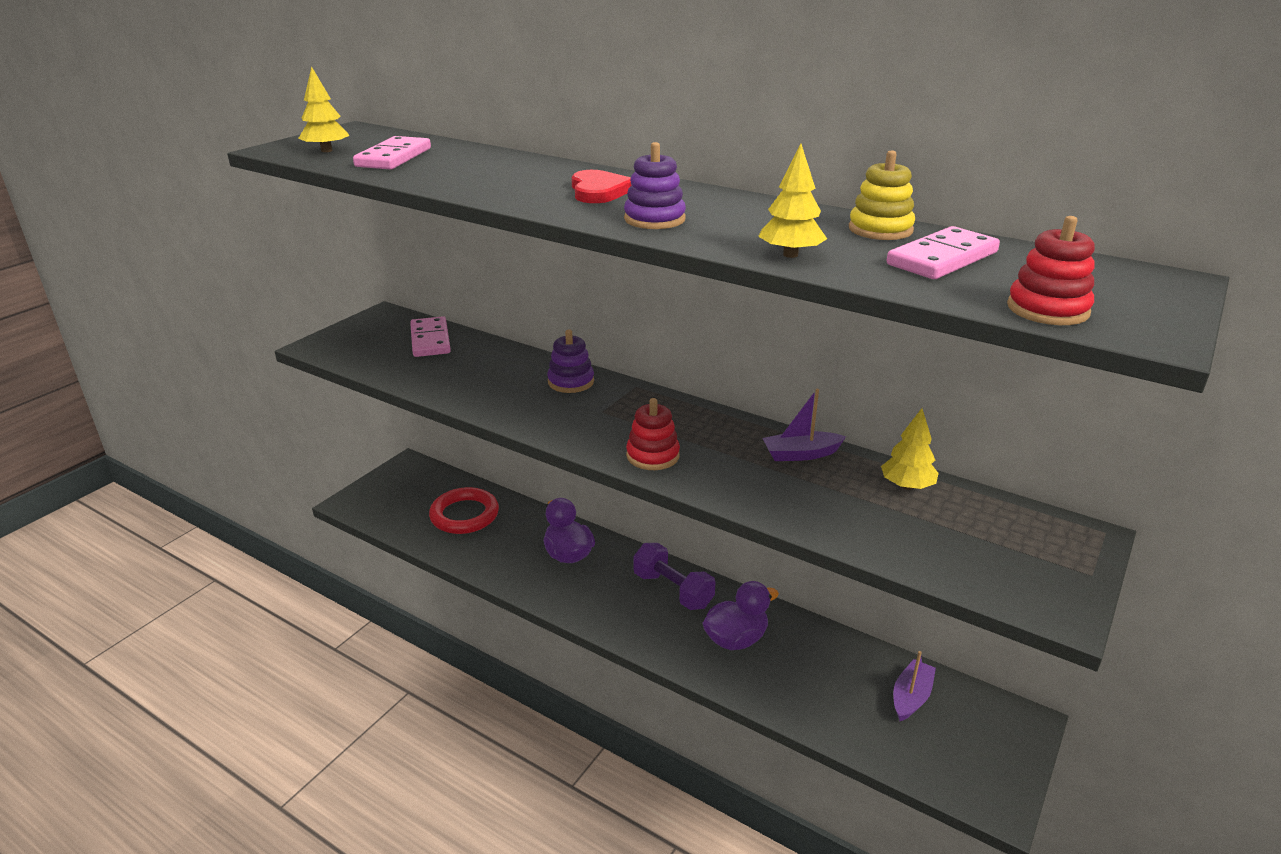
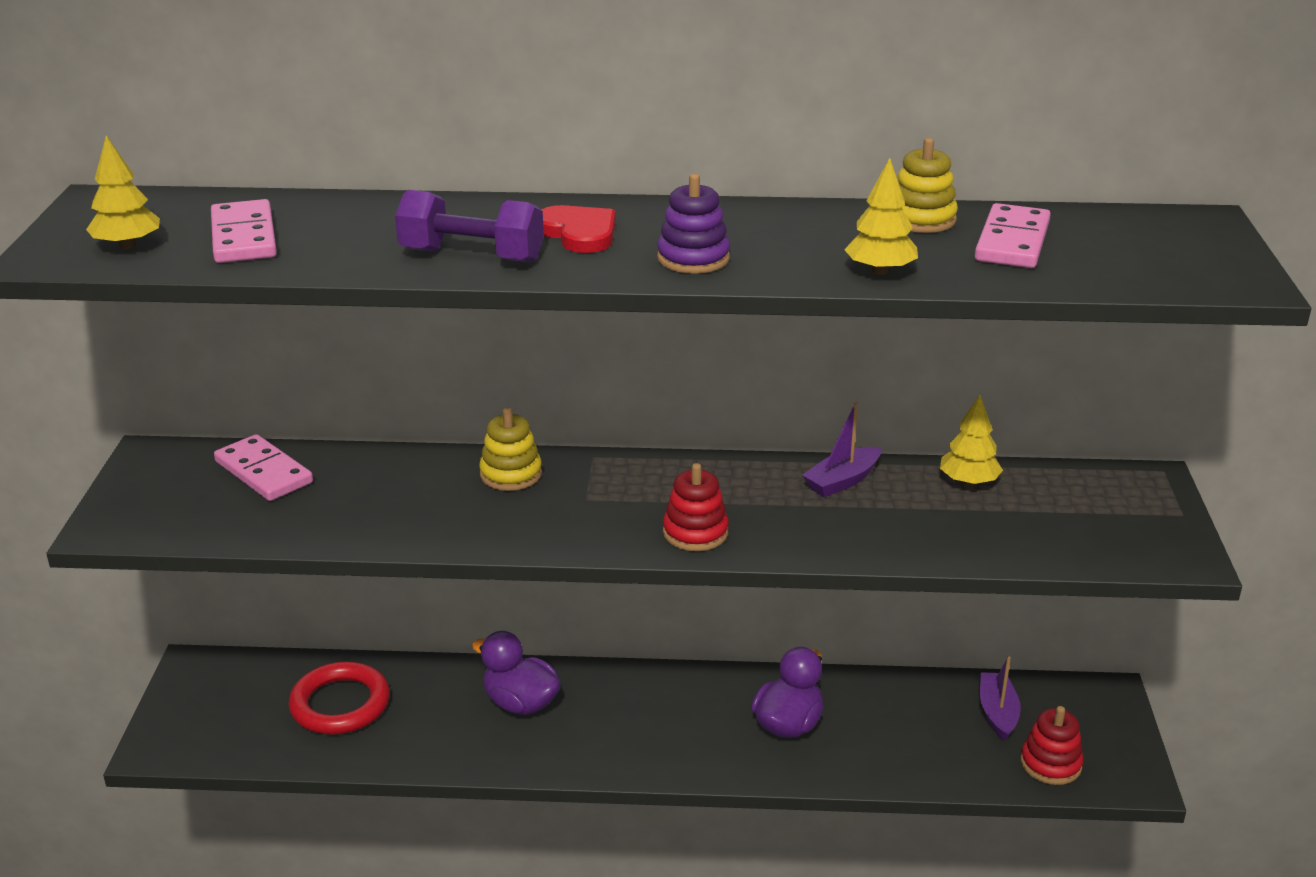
camera: 30 degrees left, 0 degrees up
(571, 382) = (511, 474): purple stacking toy -> yellow stacking toy
(673, 590) = (678, 698): purple dumbbell -> purple dumbbell (472, 256)
(1047, 309) = (1150, 277): red stacking toy -> red stacking toy (1050, 764)

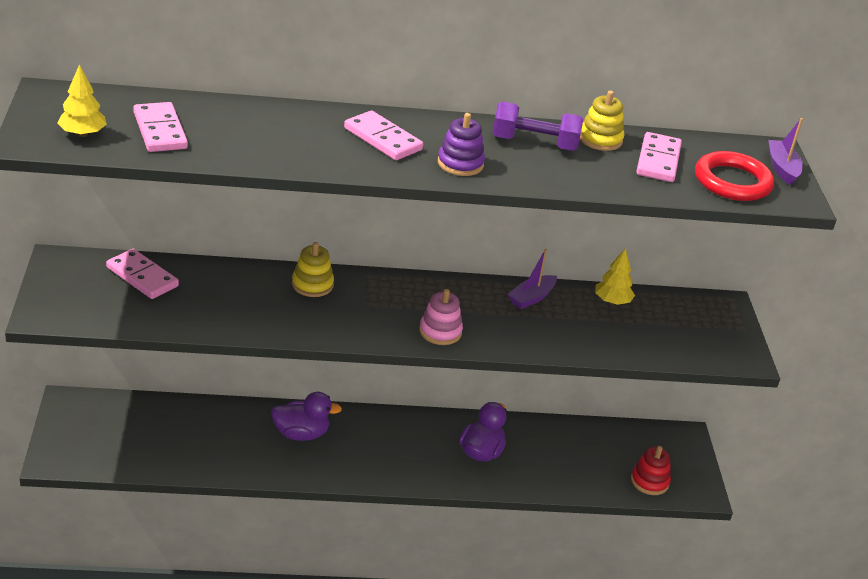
camera: 10 degrees left, 5 degrees up
(340, 704) = (177, 431): red ring -> red ring (732, 182)
(472, 256) = (317, 154): purple dumbbell -> purple dumbbell (534, 143)
(520, 703) = (301, 434): purple duck -> purple duck turned 150 degrees clockwise
(579, 233) = (383, 139): red heart -> pink domino
(695, 532) = (440, 332): red stacking toy -> pink stacking toy
(880, 271) = (578, 179): yellow tree -> none
(997, 713) = (615, 447): purple boat -> purple boat (782, 168)

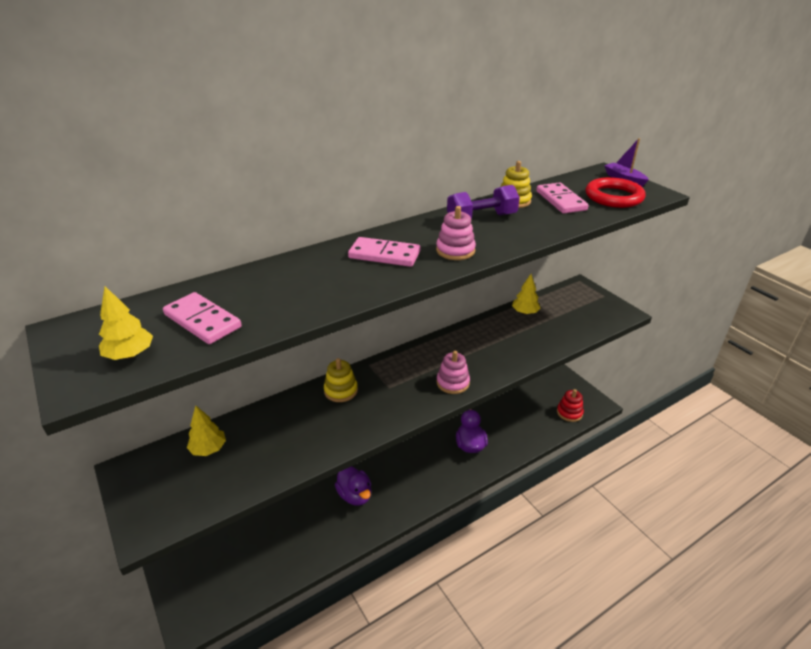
camera: 25 degrees left, 0 degrees up
(142, 277) = (208, 449): pink domino -> yellow tree
(301, 434) = (355, 495): purple duck -> purple duck turned 90 degrees clockwise
(460, 164) = (455, 250): purple stacking toy -> pink stacking toy
(531, 298) = (481, 332): purple boat -> none

